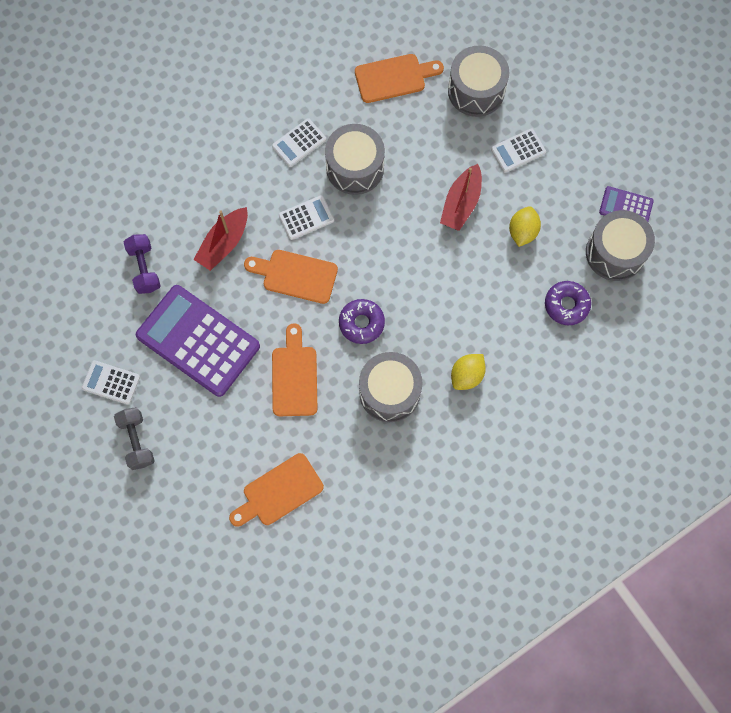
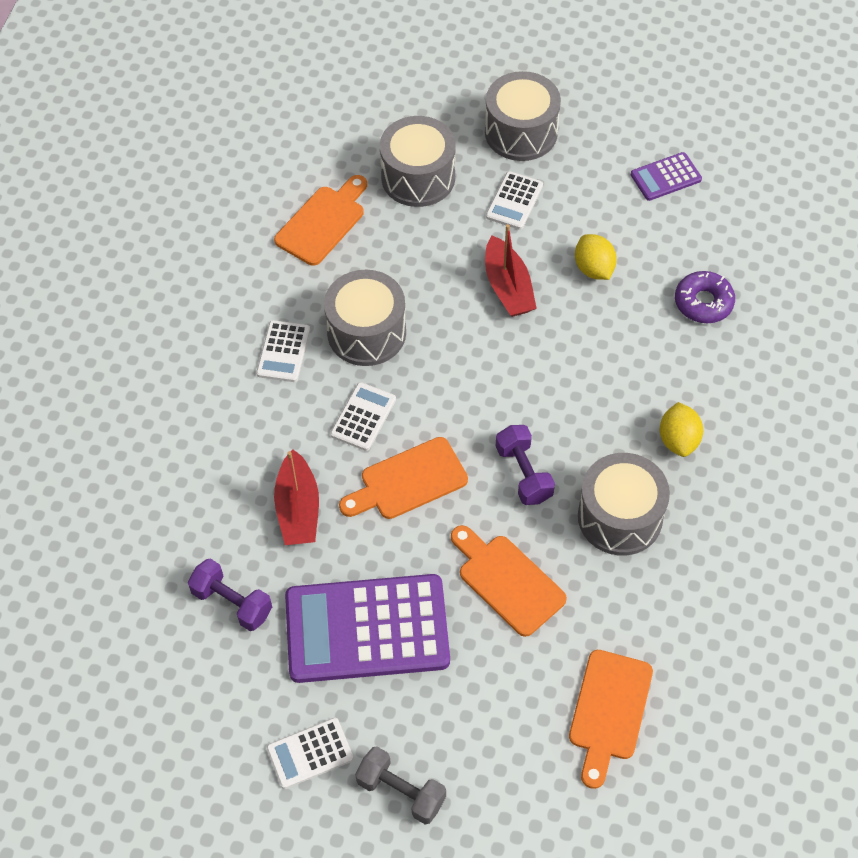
camera: 40 degrees left, 15 degrees down
(361, 323) = (524, 473): purple donut -> purple dumbbell
(615, 253) = (698, 223): grey drum -> grey drum (521, 132)

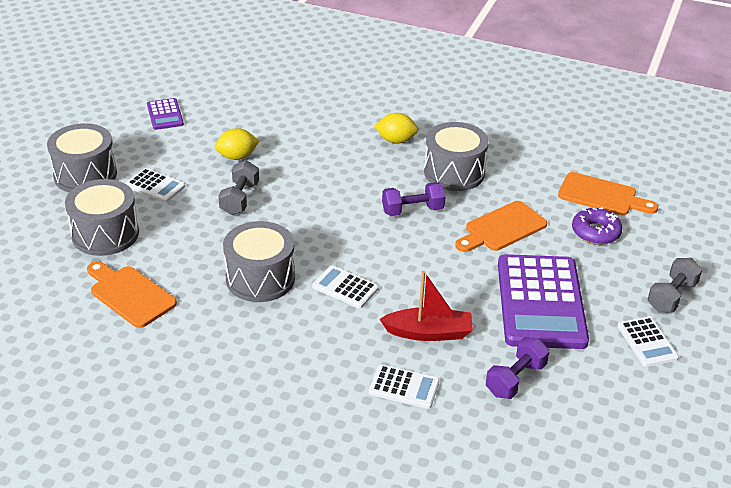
camera: 85 degrees left, 20 degrees down
(283, 351) = (265, 330): white calculator -> white calculator (404, 387)
(408, 481) = (410, 268): orange cutting board -> none
(508, 287) = (239, 199): red boat -> grey dumbbell
(703, 302) = (284, 115): purple donut -> purple donut (595, 232)

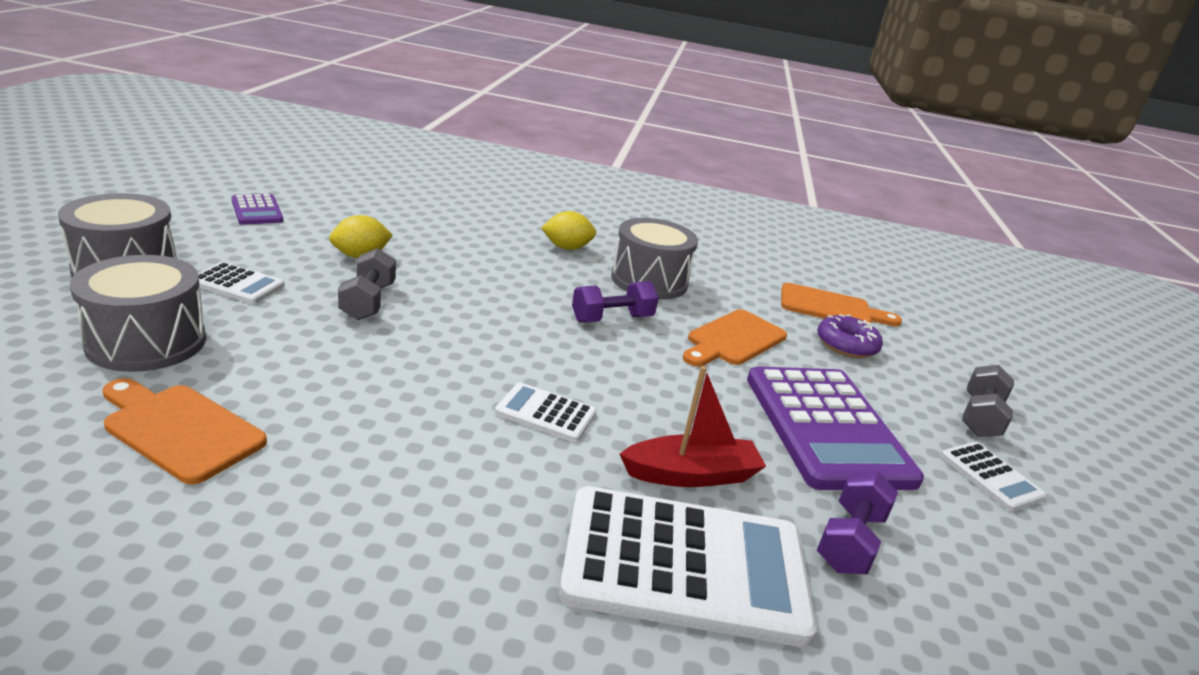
camera: 15 degrees left, 10 degrees down
(260, 278) = (410, 402): grey drum -> none
(404, 387) = (685, 565): white calculator -> white calculator, size x2.15

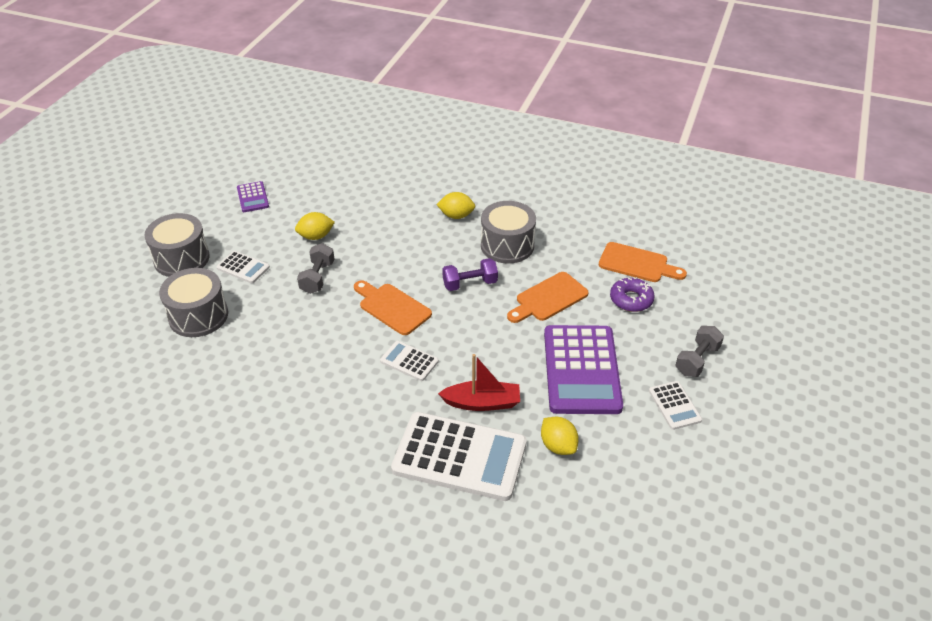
camera: 15 degrees right, 15 degrees up
(180, 429) = (219, 374): orange cutting board -> orange cutting board (392, 307)
(849, 541) = (558, 446): purple dumbbell -> yellow lemon

